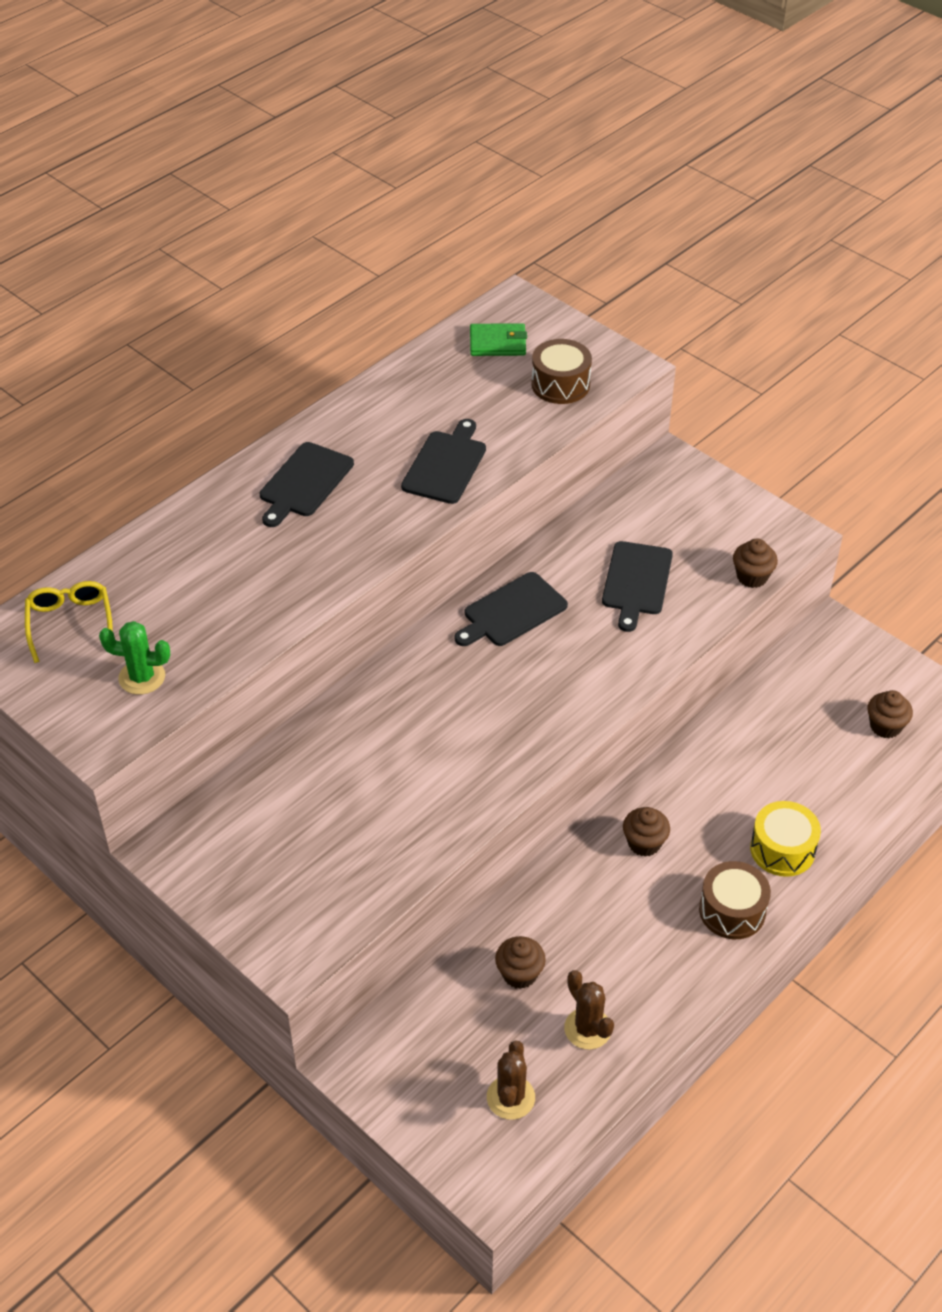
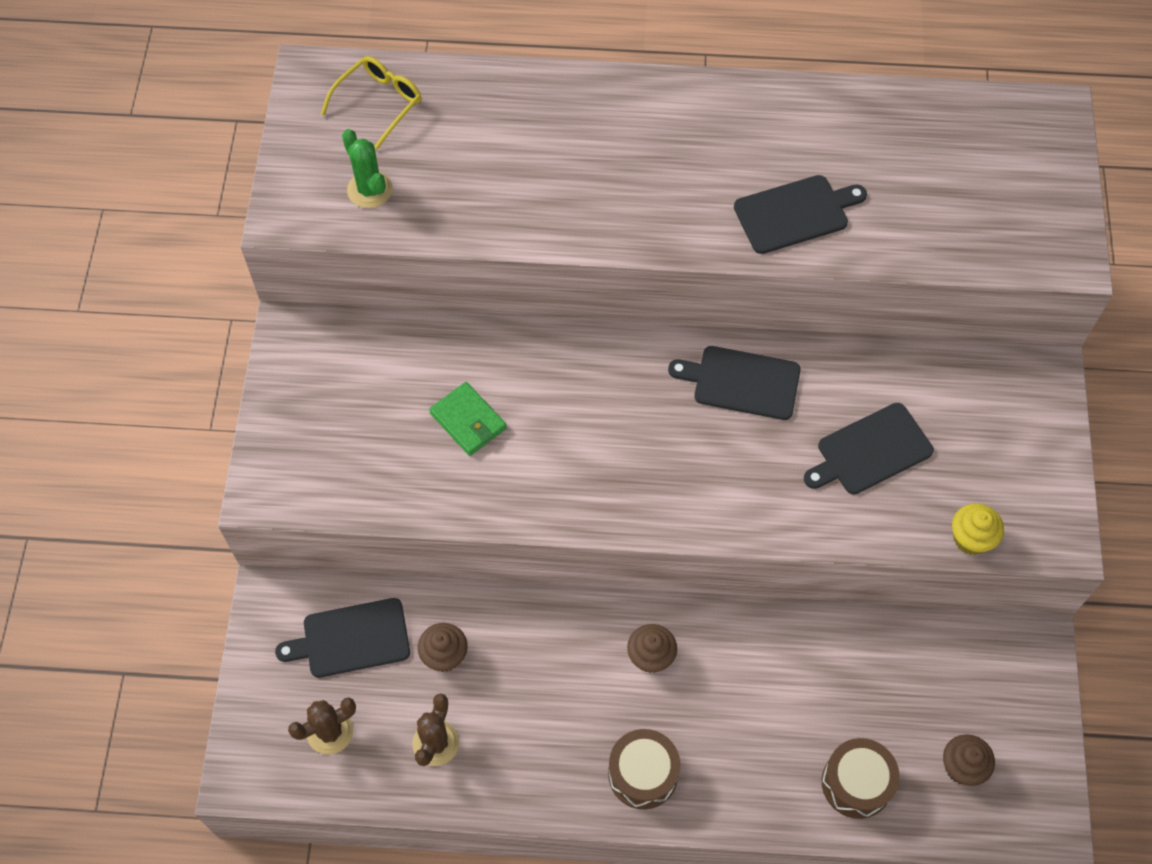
camera: 50 degrees right, 15 degrees up
(304, 482) = (671, 133): black cutting board -> black cutting board (351, 639)
(497, 343) = (985, 140): green wallet -> green wallet (468, 421)
(560, 384) = (985, 224): brown drum -> brown drum (856, 783)
(752, 577) = (971, 538): brown cupcake -> yellow cupcake
(782, 849) = (742, 771): yellow drum -> none

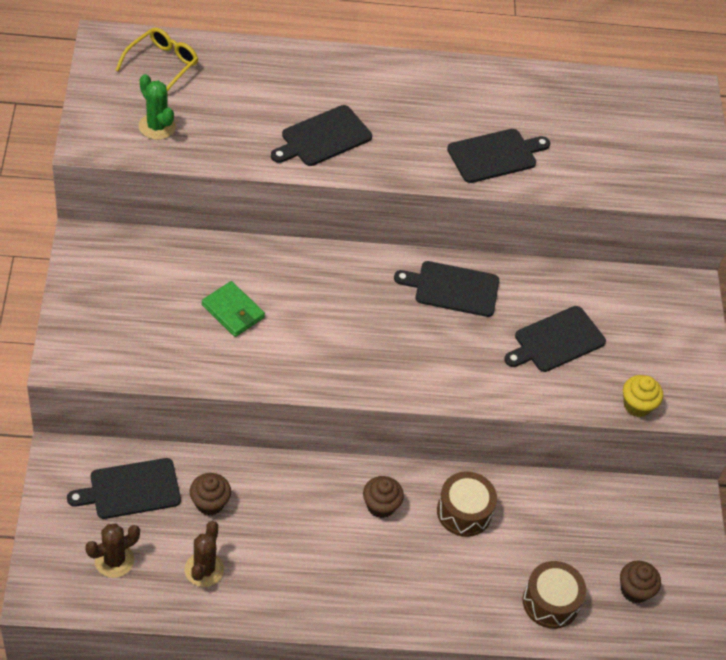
camera: 10 degrees left, 10 degrees down
(577, 197) = (323, 137): none -> black cutting board
(643, 774) = (377, 594): brown drum -> brown drum (464, 512)

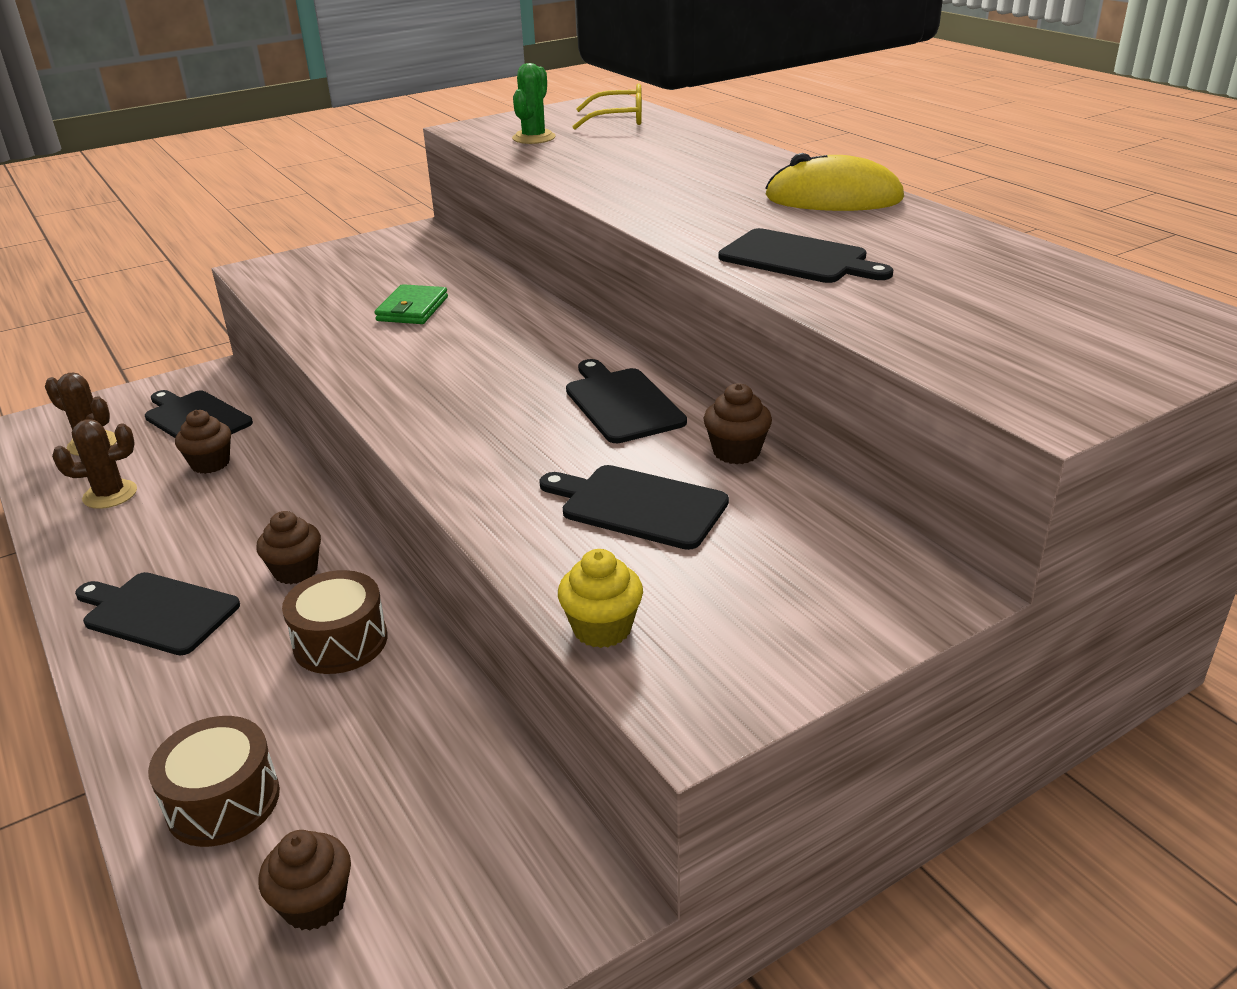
camera: 65 degrees right, 20 degrees down
(323, 137) = (647, 186): black cutting board -> black cutting board (157, 612)
(425, 84) = (833, 198): none -> yellow mouse
(539, 278) = (736, 452): none -> brown cupcake

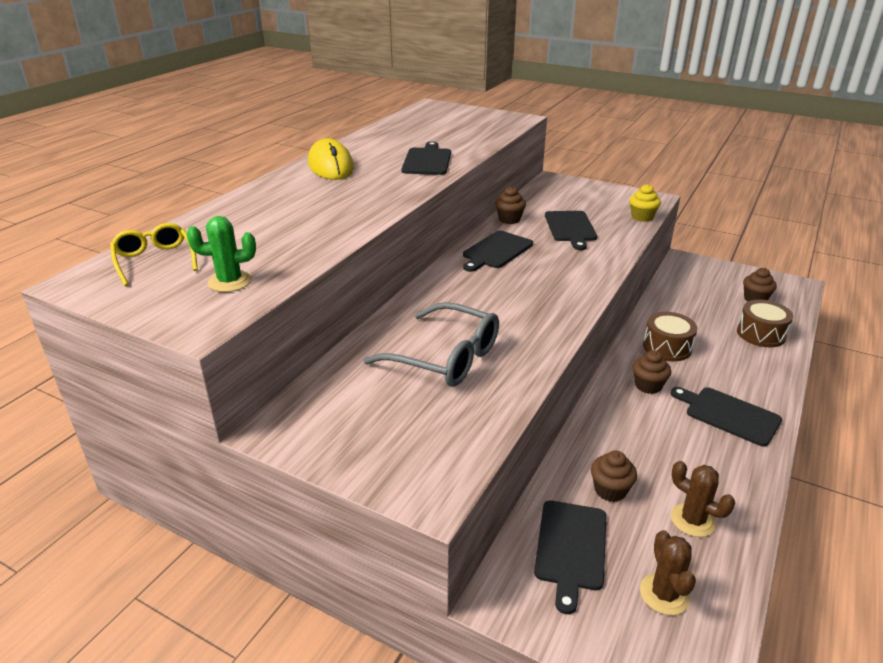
camera: 120 degrees left, 0 degrees up
(157, 612) = (729, 415): black cutting board -> black cutting board turned 135 degrees clockwise
(412, 309) = (445, 357): green wallet -> grey glasses

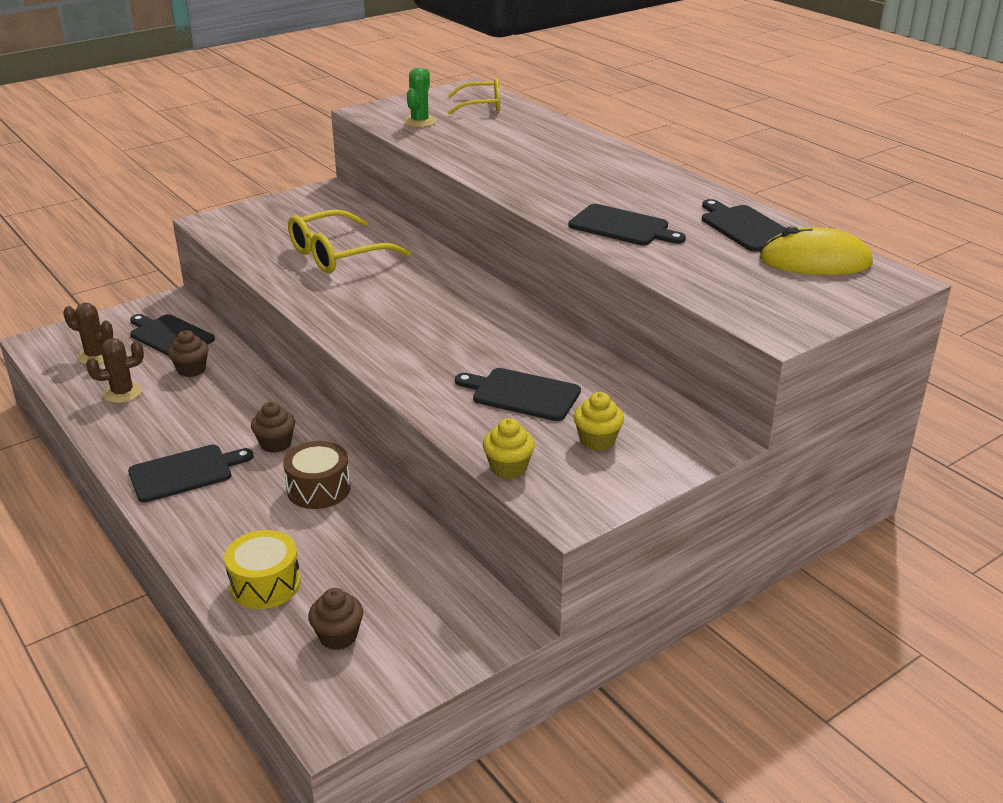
camera: 115 degrees right, 0 degrees up
(331, 166) = (645, 179): yellow mouse -> yellow mouse (815, 261)
(445, 357) = (338, 254): grey glasses -> yellow glasses
(496, 251) = (502, 325): black cutting board -> black cutting board (745, 227)
(509, 219) = (583, 358): brown cupcake -> none
(588, 202) = (597, 441): none -> yellow cupcake
(761, 334) = (265, 584): brown drum -> yellow drum

